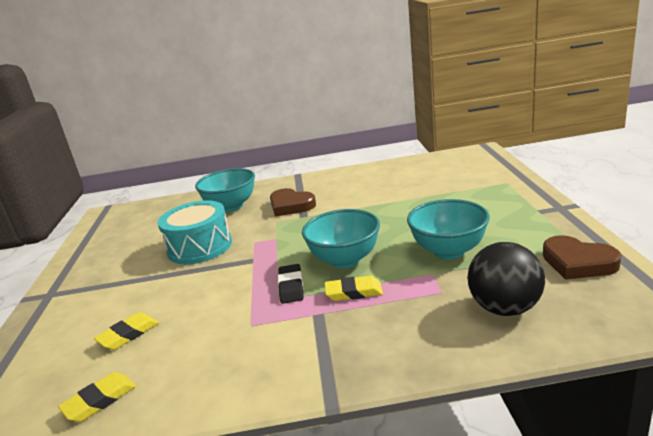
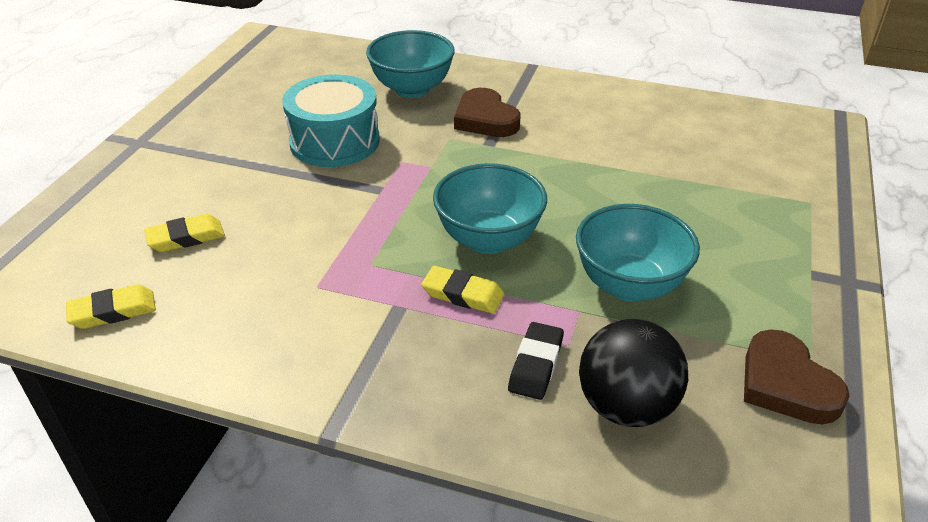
camera: 20 degrees right, 15 degrees up
(291, 287) = (397, 252): black eraser -> black eraser (535, 364)

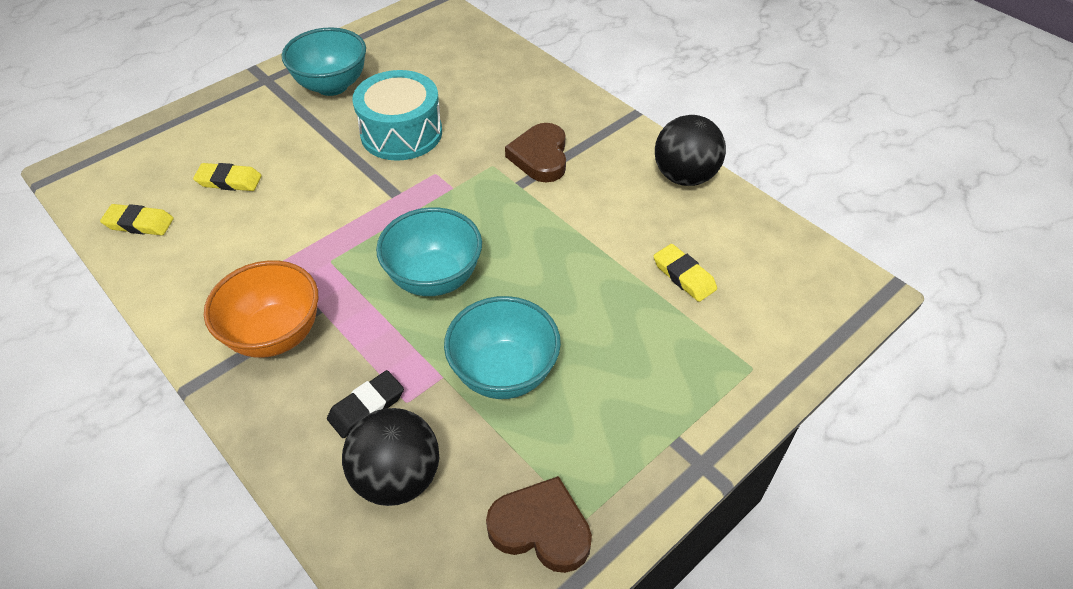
camera: 30 degrees right, 10 degrees up
(379, 346) = (275, 335): none -> orange bowl
(412, 89) = (507, 102): turquoise bowl -> turquoise bowl (332, 85)
(463, 294) = (370, 319): yellow eraser -> yellow eraser (684, 276)
(619, 96) = (684, 176): none -> black ball
(786, 384) = (541, 528): brown heart -> brown heart turned 105 degrees clockwise

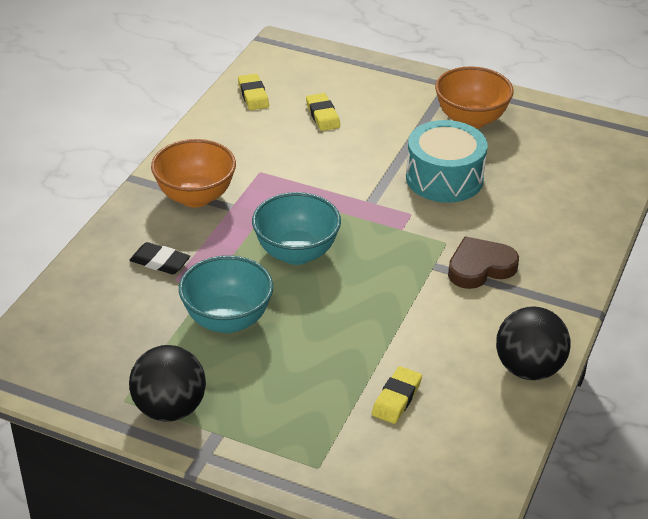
camera: 65 degrees right, 10 degrees down
(332, 85) = (471, 120): turquoise bowl -> orange bowl
(397, 477) = (112, 297): black ball -> black ball (170, 409)
(541, 528) = (106, 380): brown heart -> none

